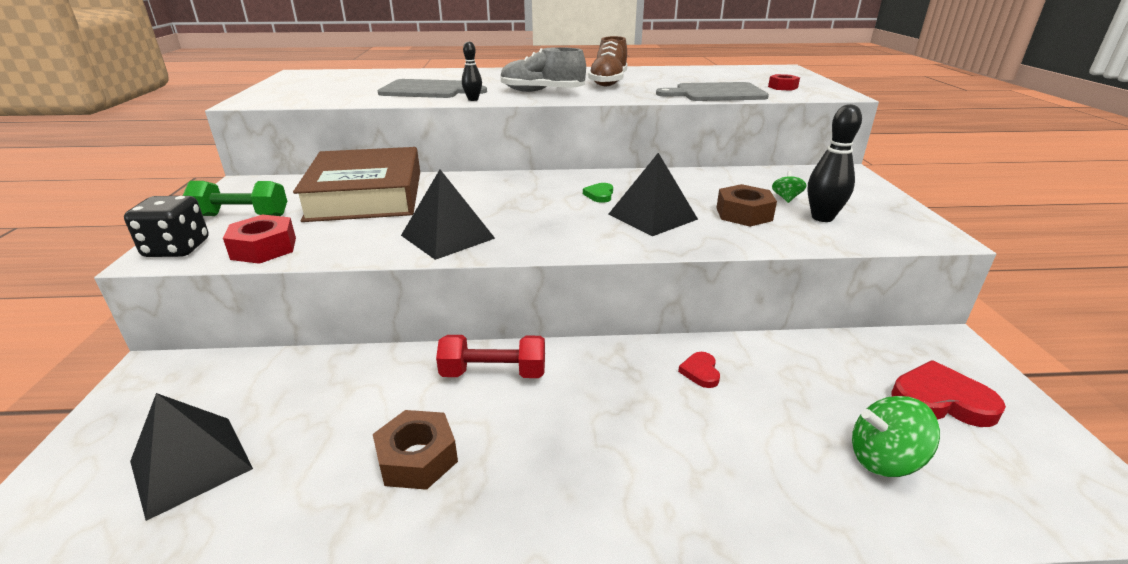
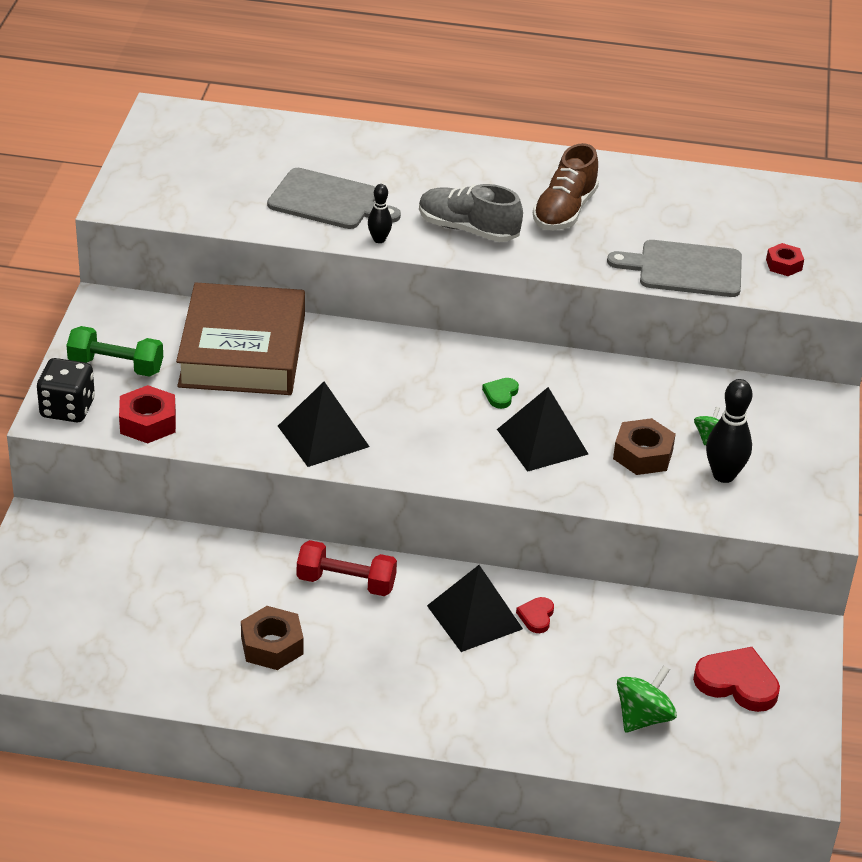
camera: 10 degrees right, 10 degrees up
(191, 465) = (99, 618): black pyramid -> black pyramid (474, 617)
(884, 459) = (643, 717): green spinning top -> green spinning top turned 120 degrees clockwise

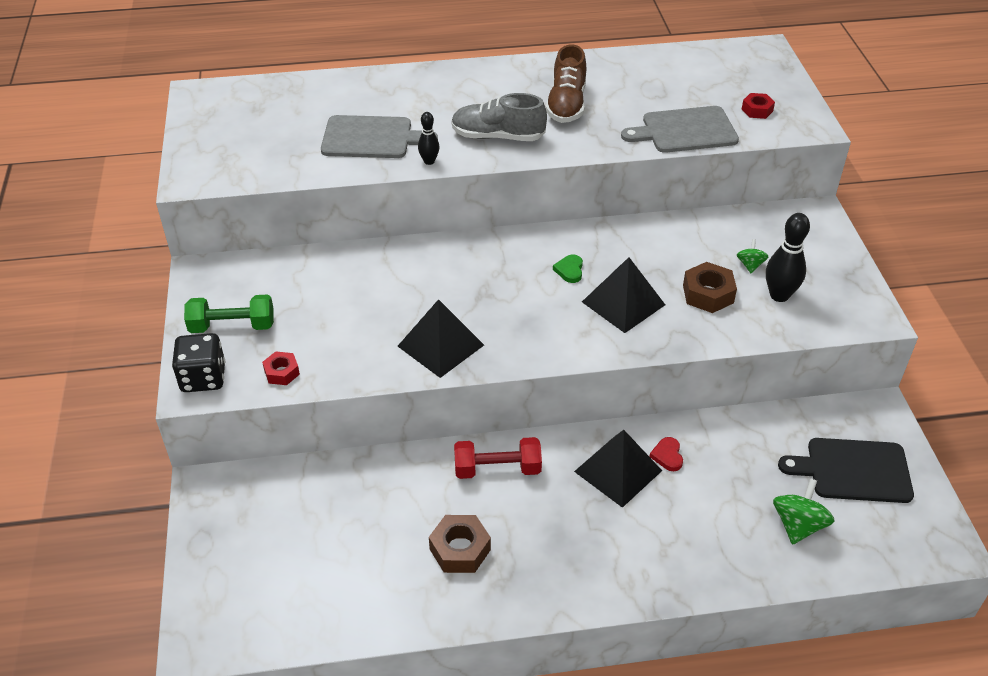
camera: 15 degrees left, 5 degrees up
(148, 422) = (282, 372): red nut -> red nut, size x0.63
(242, 351) = (338, 285): brown book -> none
(737, 683) = (853, 470): red heart -> black cutting board

